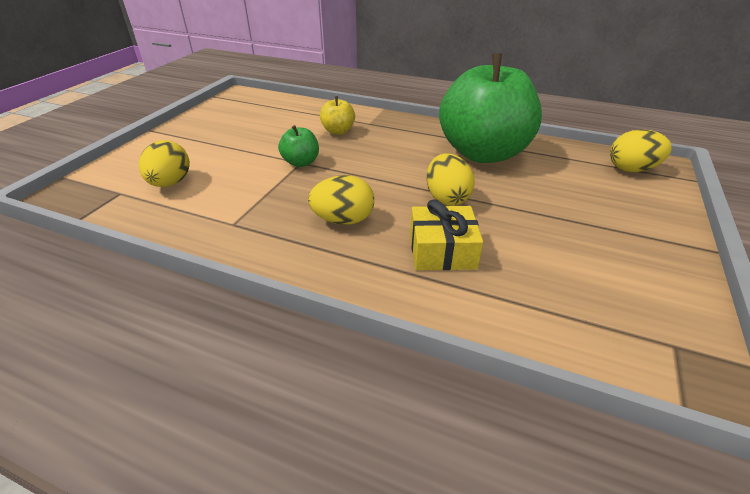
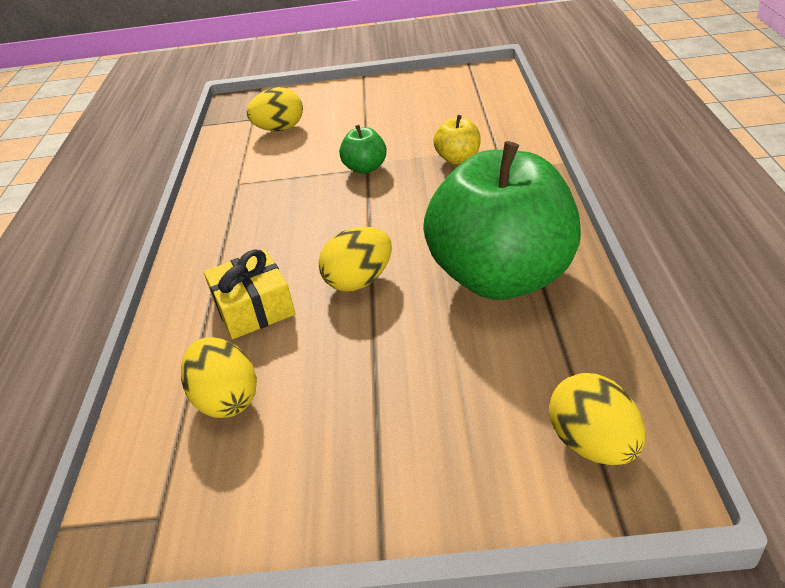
camera: 70 degrees right, 0 degrees up
(343, 220) = (274, 232): yellow egg -> yellow egg (226, 399)

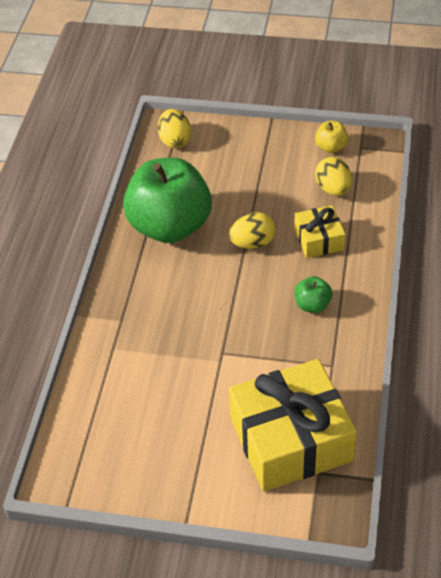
camera: 170 degrees left, 10 degrees up
(280, 129) = (291, 439): yellow egg -> yellow gift
(365, 168) = (223, 352): green apple -> green apple (312, 305)
(458, 159) = (148, 341): yellow apple -> yellow apple (331, 147)

